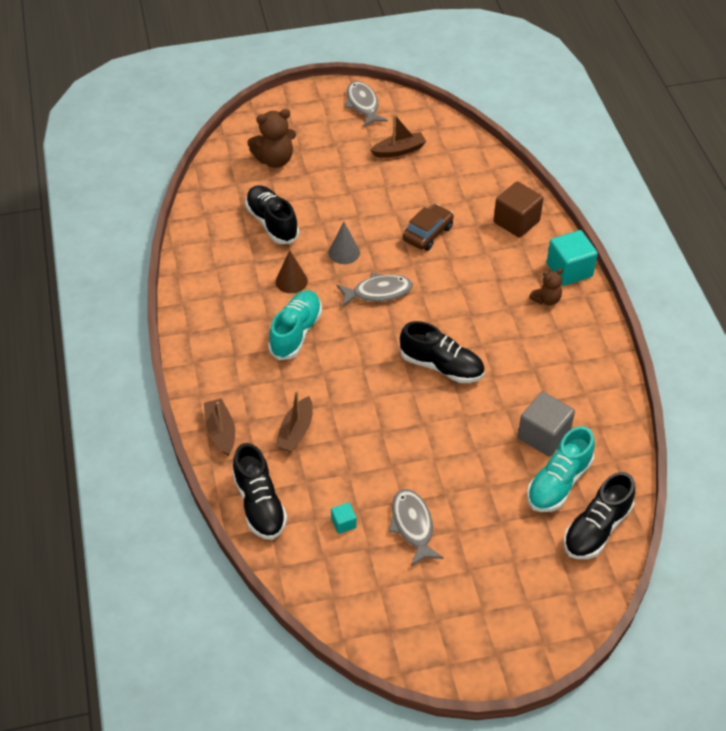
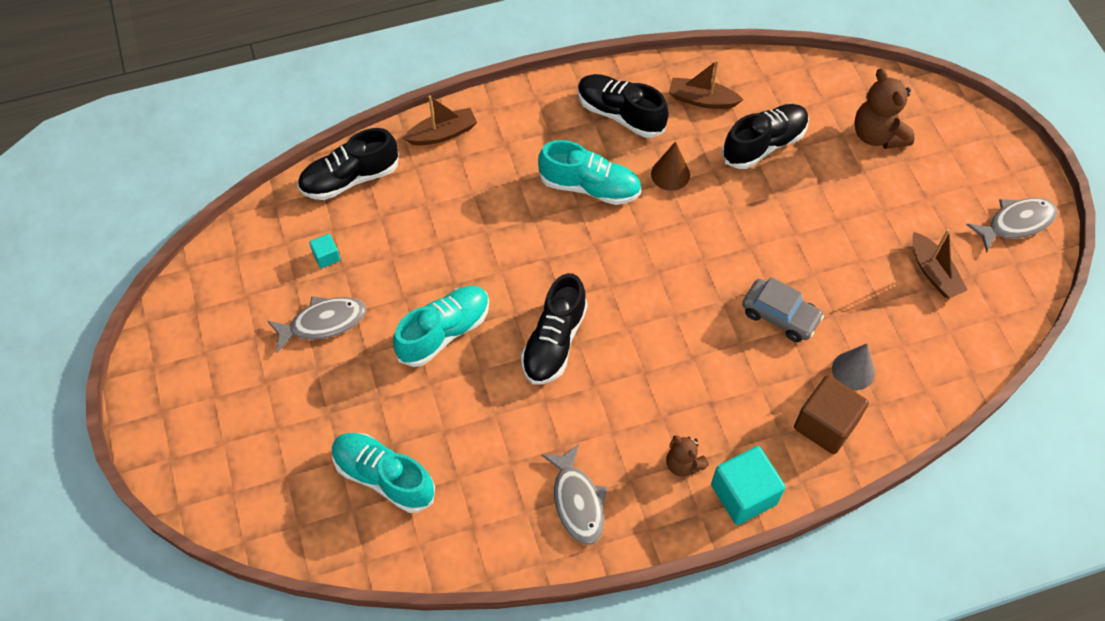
camera: 85 degrees right, 10 degrees up
(295, 431) = (446, 201): brown boat -> brown boat (702, 100)
(344, 252) = (728, 224): grey cone -> grey cone (853, 370)
(378, 292) = (666, 266): grey fish -> grey fish (577, 501)
(428, 233) = (780, 315): brown car -> grey car
(428, 438) = (444, 332): none -> turquoise shoe
(543, 435) = (454, 460): grey cube -> none
(596, 529) = (318, 520): black shoe -> black shoe (620, 114)

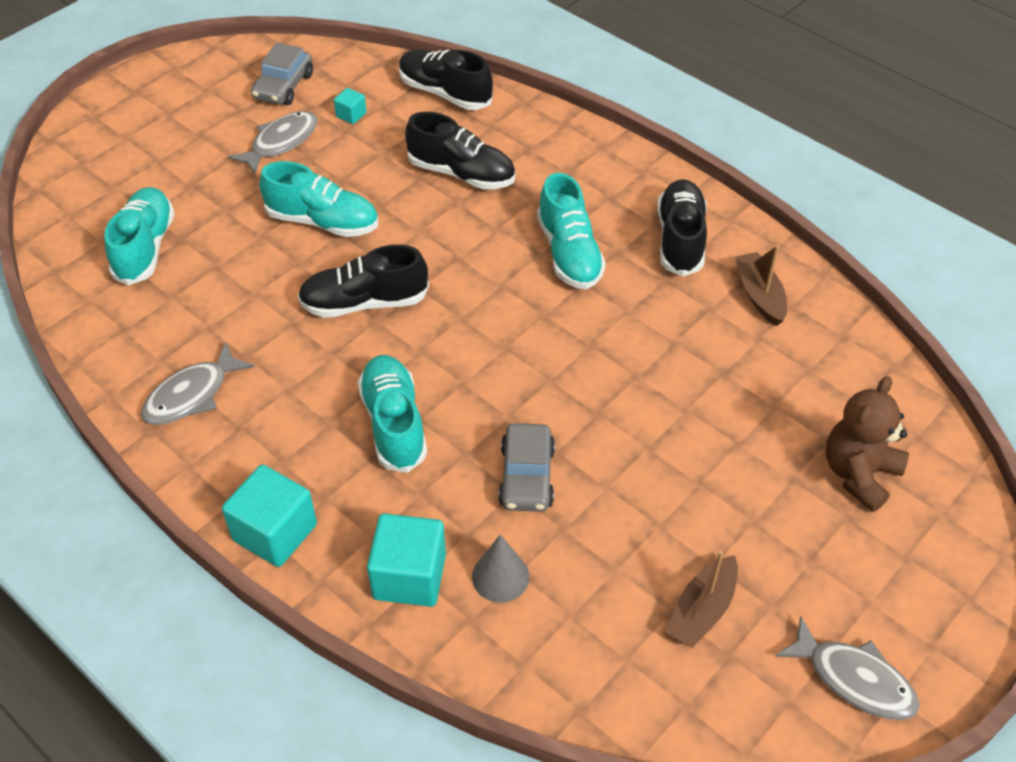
camera: 60 degrees right, 10 degrees down
(249, 290) = (283, 86): none -> grey car
(323, 323) = (281, 142): grey fish -> grey fish turned 90 degrees counterclockwise
(443, 133) = (544, 127): brown boat -> none
(670, 174) = (638, 309): brown cone -> none
(683, 464) = (283, 464): brown teddy bear -> none
(687, 375) = (394, 423): none -> turquoise shoe
(764, 144) = (747, 372): black shoe -> black shoe (461, 173)
(825, 424) = (409, 576): brown cube -> turquoise cube

